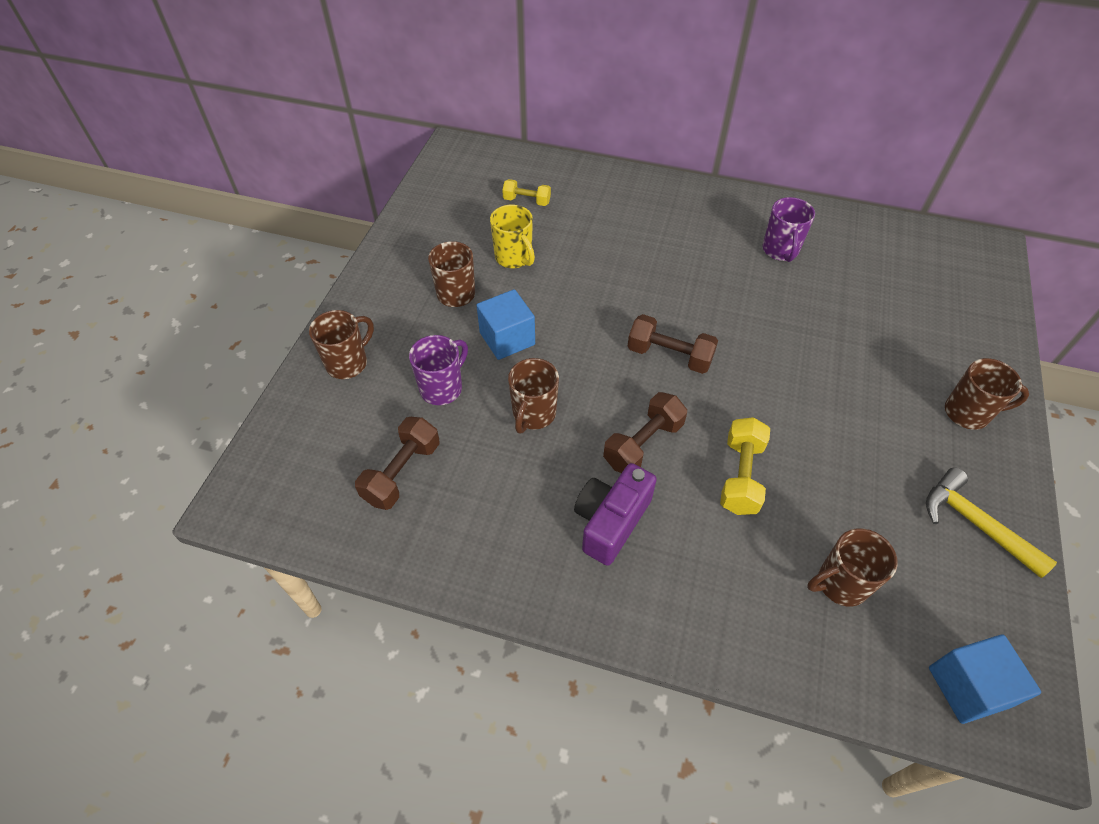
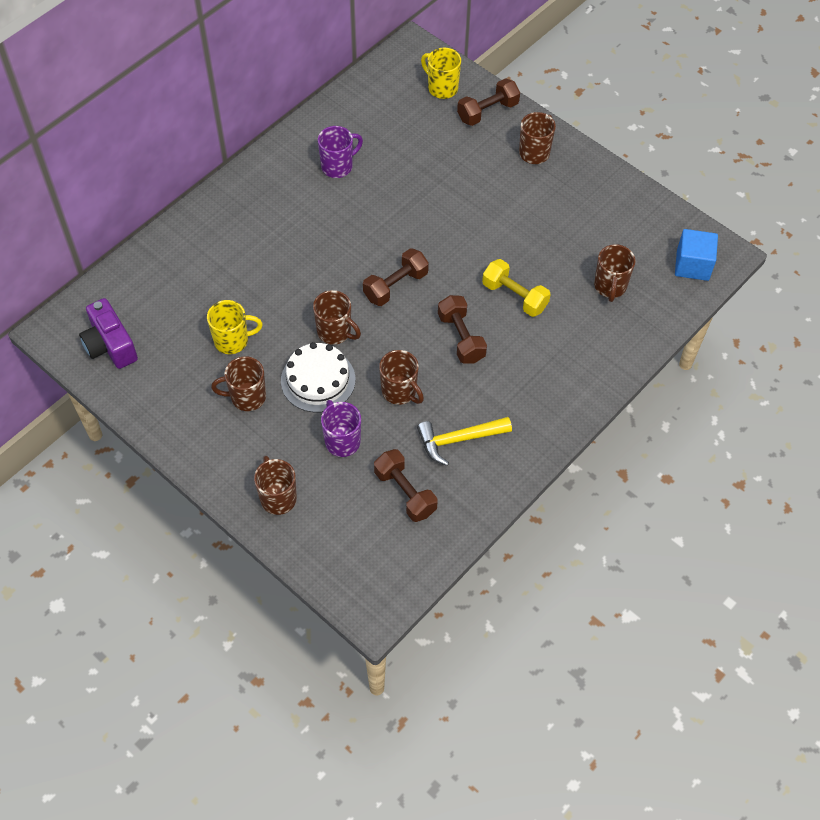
camera: 65 degrees left, 5 degrees up
(507, 339) = (318, 380): blue cube -> white cake
(527, 201) = (168, 304): yellow dumbbell -> none
(575, 329) = (335, 332): none -> brown mug
(611, 521) = (509, 383): purple camera -> purple camera (110, 345)
(780, 251) = (338, 166): purple mug -> purple mug turned 60 degrees counterclockwise
(965, 291) = (442, 88): none -> yellow mug
(974, 523) = (606, 200): yellow hammer -> yellow hammer (458, 440)
(977, 344) = (487, 112): none -> brown dumbbell

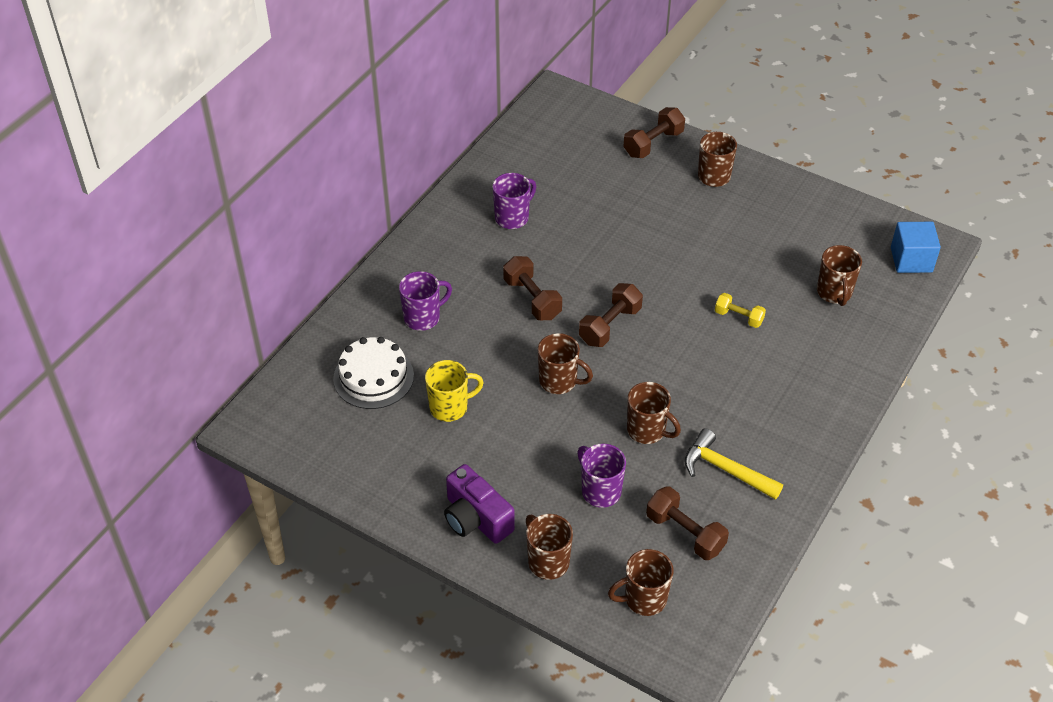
camera: 10 degrees left, 10 degrees down
(110, 345) = (315, 433): purple camera -> purple camera (476, 518)
(231, 251) = (423, 317): none -> purple mug
(247, 397) = (483, 463): brown mug -> brown mug (644, 599)
(318, 380) = (555, 433): white cake -> white cake (373, 377)
(442, 88) = (599, 128): yellow mug -> none
(458, 440) = (725, 469): yellow hammer -> yellow hammer turned 60 degrees clockwise
(461, 338) = (695, 366): brown dumbbell -> brown dumbbell (532, 299)
(514, 296) = (738, 317): yellow dumbbell -> yellow dumbbell, size x0.66

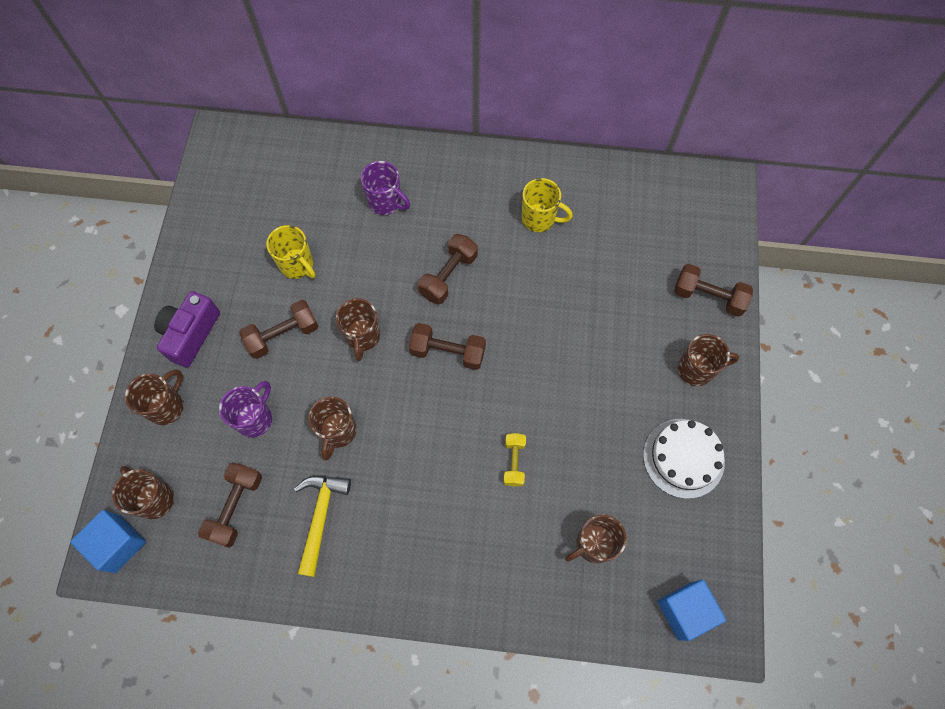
camera: 65 degrees right, 20 degrees up
(373, 377) = (305, 196): white cake -> white cake (683, 458)
(512, 217) = (539, 219): purple mug -> yellow mug
(522, 442) = (283, 335): none -> brown dumbbell
(678, 643) = (118, 544): none -> blue cube

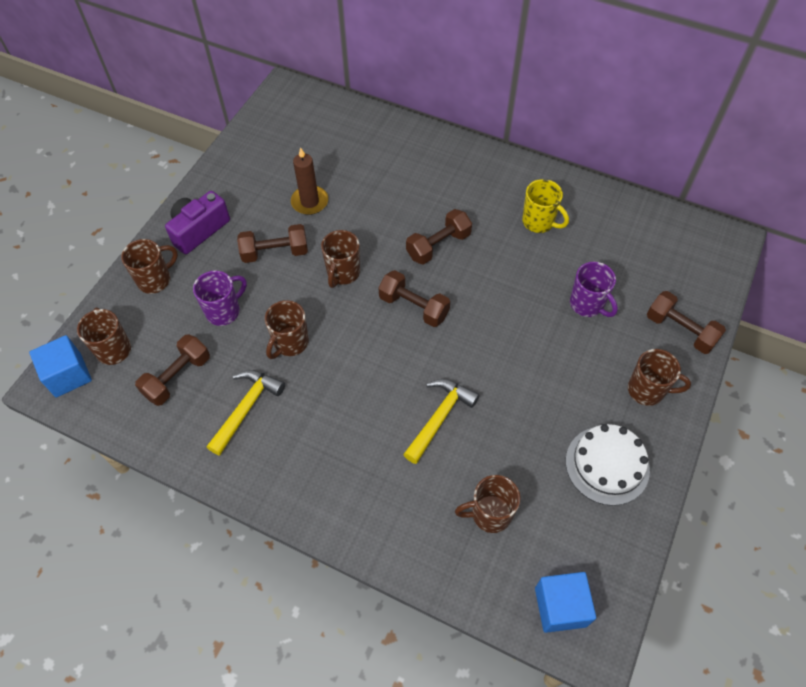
camera: 20 degrees right, 10 degrees down
(297, 265) = (310, 202): yellow mug -> brown candle
(386, 202) = (405, 173): purple mug -> purple mug (587, 304)
(514, 462) = (440, 417): yellow dumbbell -> yellow hammer

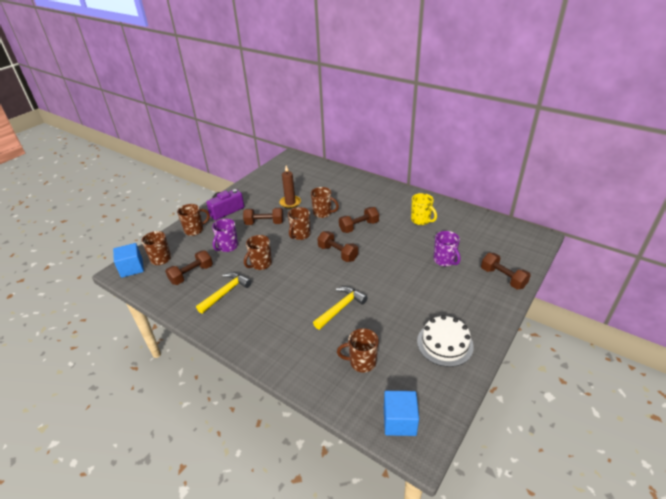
camera: 10 degrees right, 20 degrees down
(224, 311) = (228, 246): purple mug -> purple mug turned 150 degrees clockwise
(647, 390) = (477, 306): brown mug -> brown mug (323, 213)

